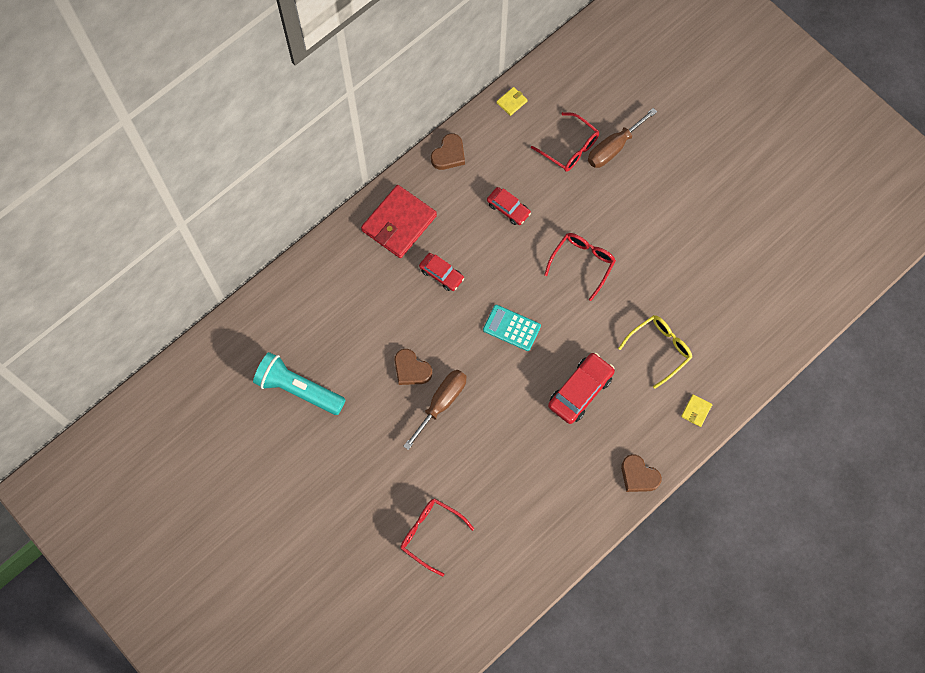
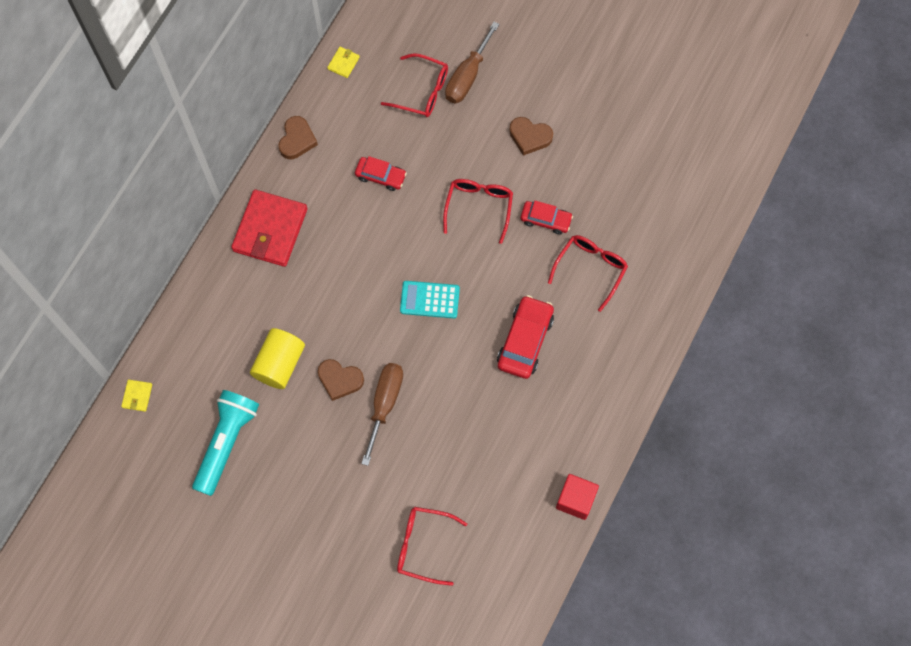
camera: 20 degrees left, 0 degrees up
(298, 389) = (226, 443): turquoise flashlight -> turquoise flashlight turned 105 degrees clockwise
(366, 338) = (279, 364): none -> yellow cylinder
(441, 274) = (335, 268): red car -> red car (545, 220)
(574, 542) = (575, 500): none -> red cube
(638, 476) = (616, 407): brown heart -> brown heart (529, 137)
(659, 349) = (590, 270): yellow glasses -> red glasses
(696, 411) = (651, 320): yellow wallet -> yellow wallet (137, 396)

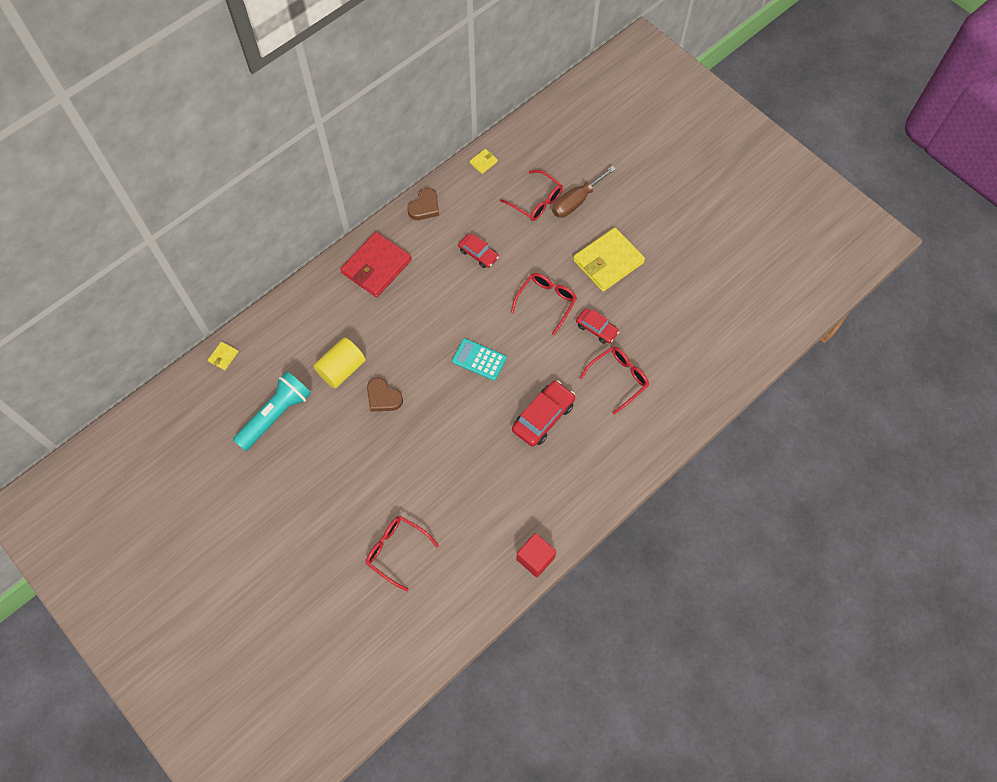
camera: 20 degrees right, 5 degrees down
(384, 404) = (411, 428): brown screwdriver -> none
(529, 137) = (608, 261): brown heart -> yellow wallet

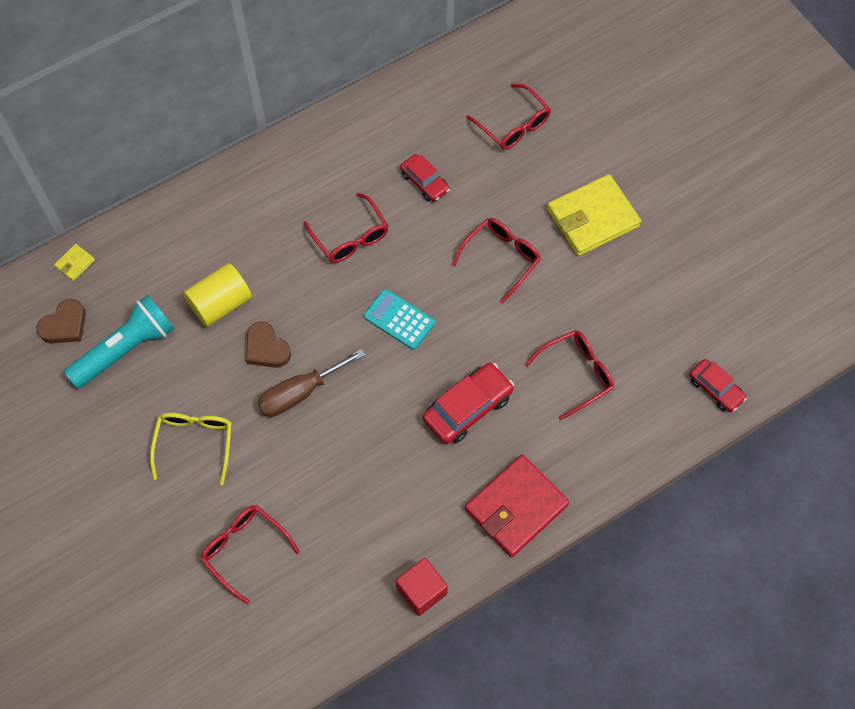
camera: 10 degrees right, 0 degrees up
(343, 478) = (194, 444): none -> yellow glasses
(376, 267) = (291, 178): red wallet -> red wallet (516, 507)
(424, 207) = (367, 111): brown heart -> brown heart (65, 325)
(430, 303) = (350, 236): none -> red glasses
(483, 162) = (454, 64): yellow wallet -> none
(576, 201) = (566, 132): brown screwdriver -> brown screwdriver (300, 393)
(596, 329) = (560, 303): red car -> red car (715, 388)

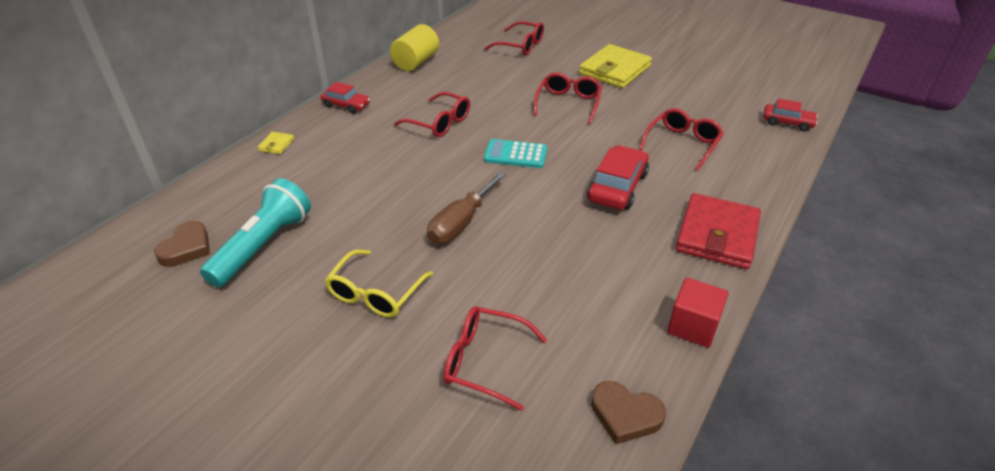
camera: 25 degrees left, 25 degrees down
(75, 263) = (182, 203): yellow wallet -> yellow wallet (276, 145)
(194, 444) = (376, 293): yellow glasses -> yellow glasses turned 135 degrees counterclockwise
(220, 303) = (347, 189): yellow cylinder -> yellow cylinder (416, 62)
(266, 348) = (409, 204): brown heart -> brown heart (625, 415)
(425, 182) = (478, 83): red car -> red car (346, 105)

